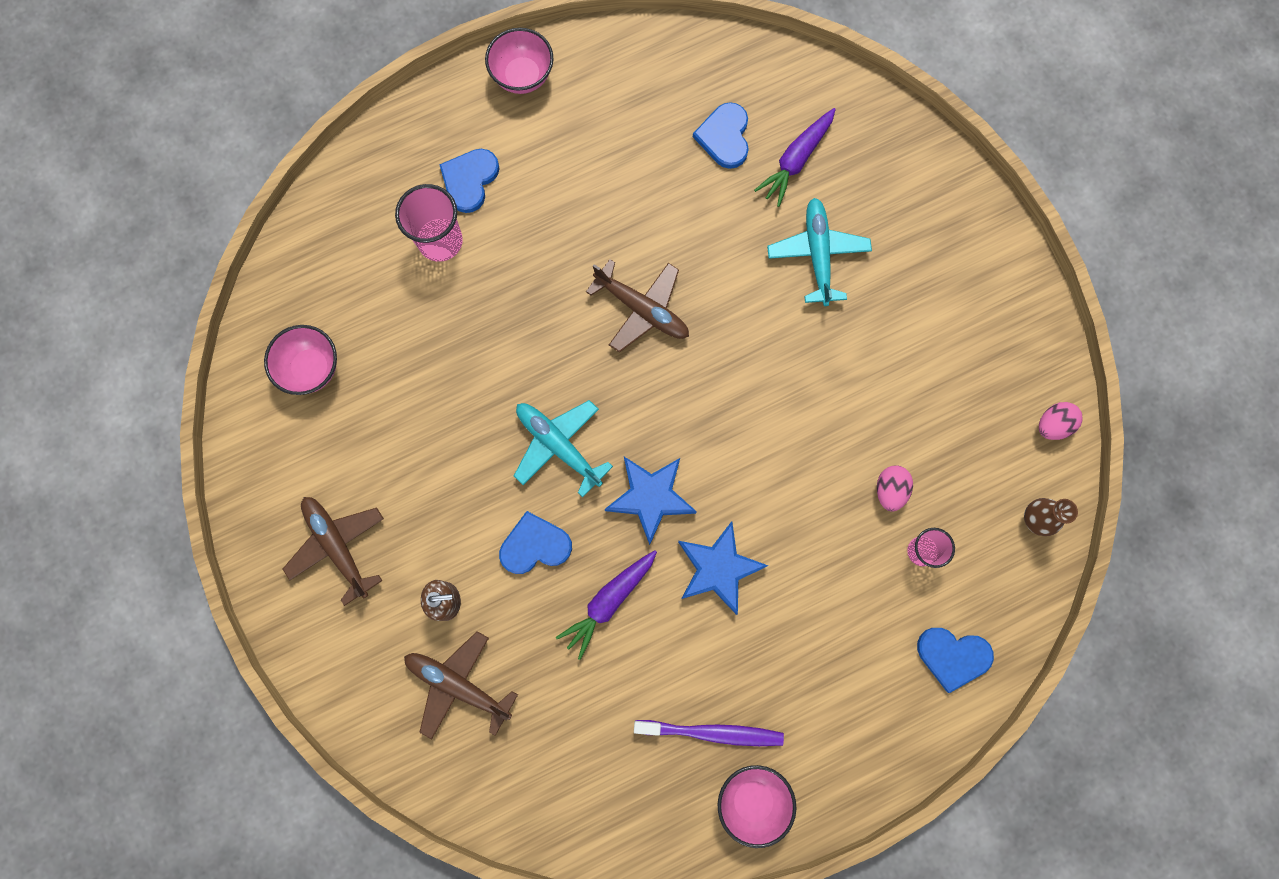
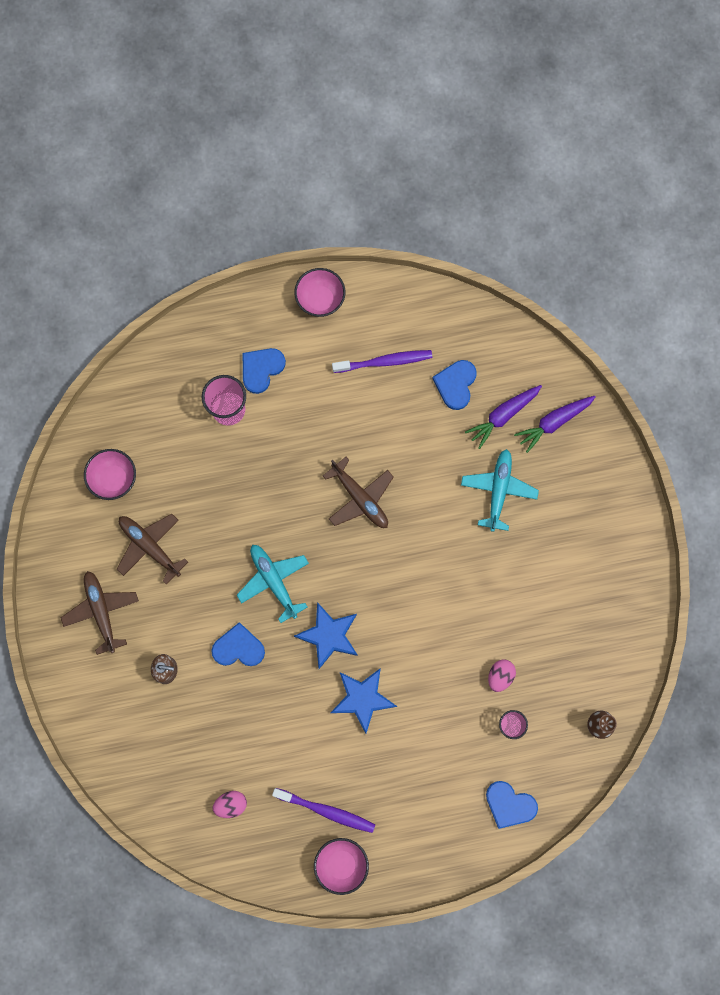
camera: 15 degrees right, 0 degrees up
(458, 684) = (160, 730): brown plane -> brown plane (149, 546)
(609, 601) = (279, 701): purple carrot -> purple carrot (554, 422)
(626, 131) = (384, 362): none -> purple toothbrush
(1052, 425) = (631, 660): pink egg -> pink egg (231, 804)

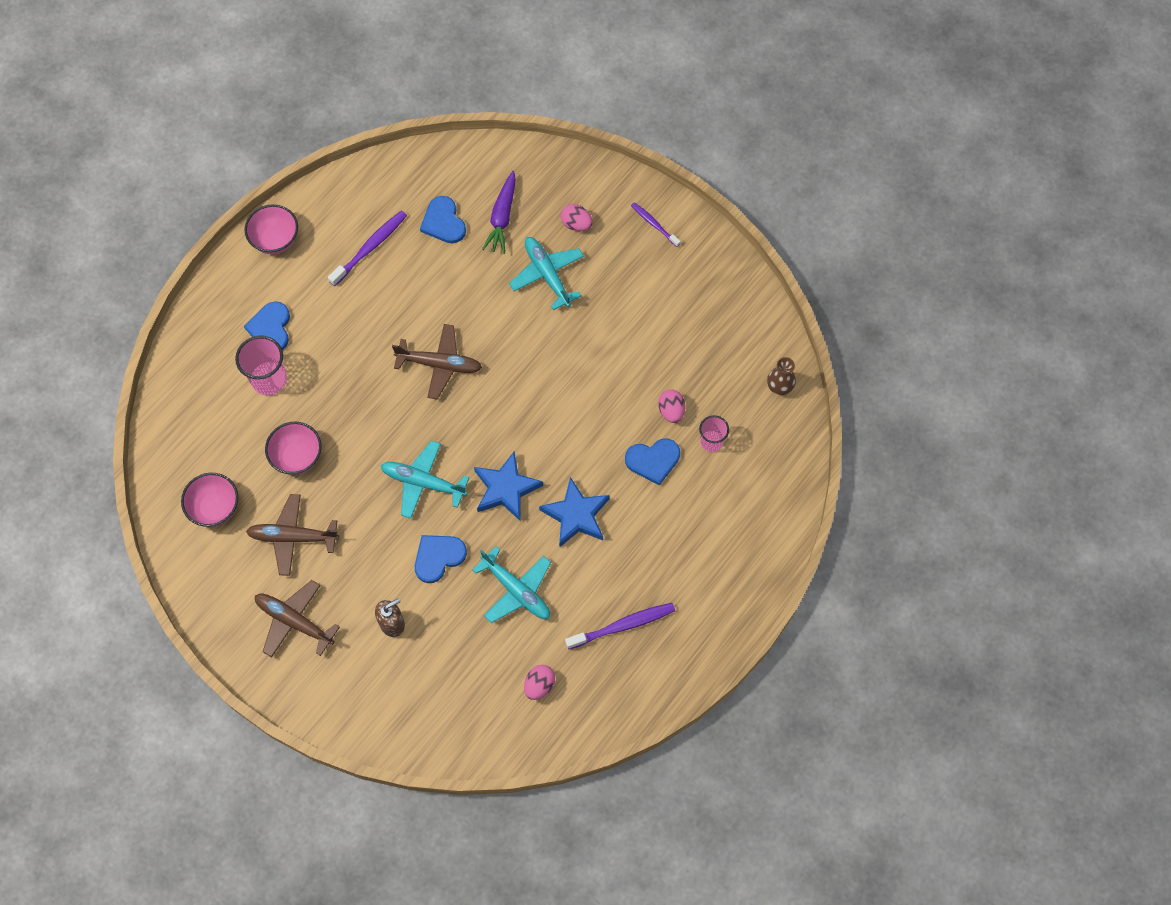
camera: 40 degrees left, 10 degrees down
(273, 720) = (516, 590): none -> turquoise plane
(341, 864) = (671, 657): pink bowl -> pink bowl (297, 457)
(509, 805) = (764, 501): blue heart -> blue heart (653, 460)
(554, 422) = (547, 192): purple carrot -> none
(555, 467) = (576, 224): none -> pink egg
(614, 515) = (654, 224): none -> purple toothbrush

